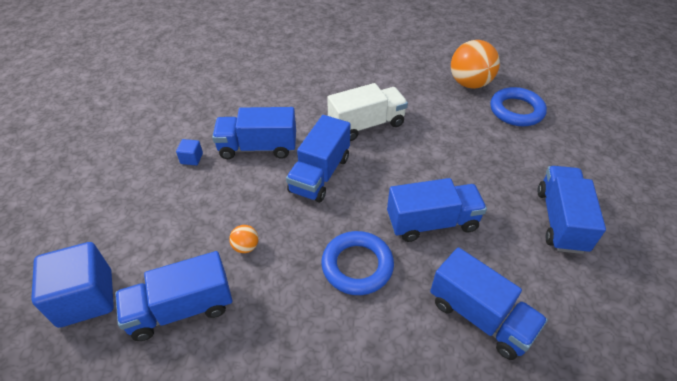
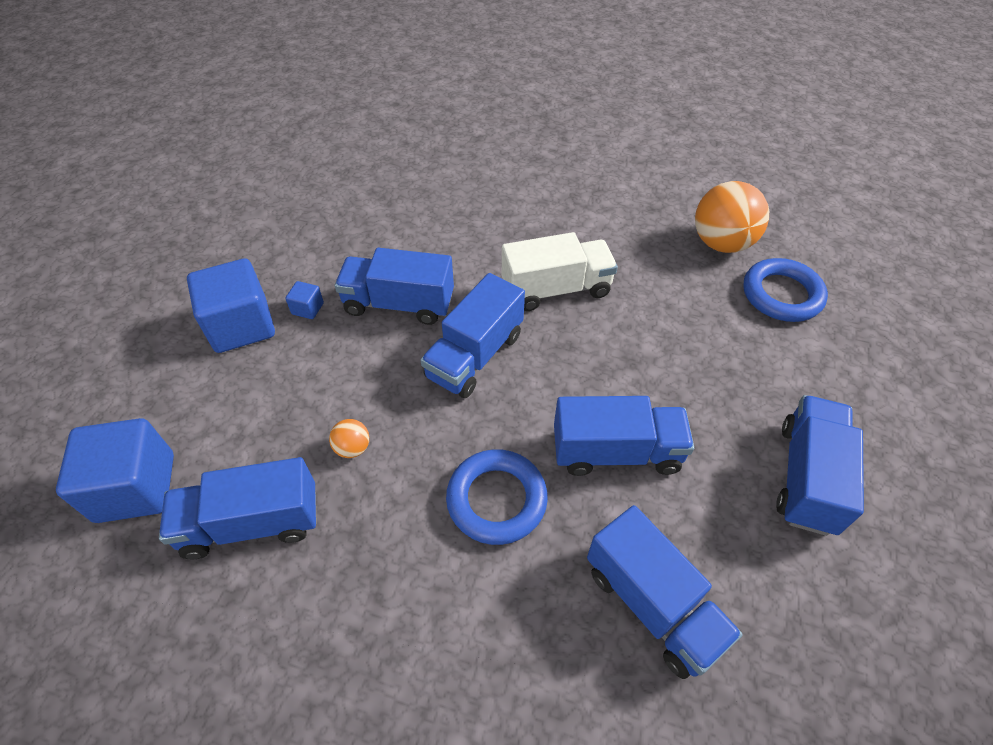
camera: 10 degrees right, 5 degrees up
(144, 176) = (241, 325): none -> blue cube

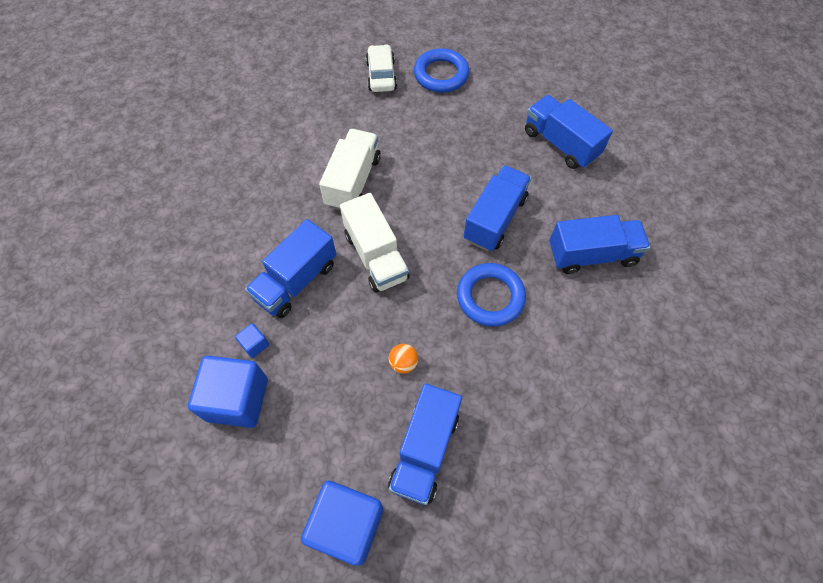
camera: 60 degrees left, 10 degrees up
(475, 355) = (376, 256): blue truck -> white truck
(721, 243) = (381, 75): orange ball -> white car

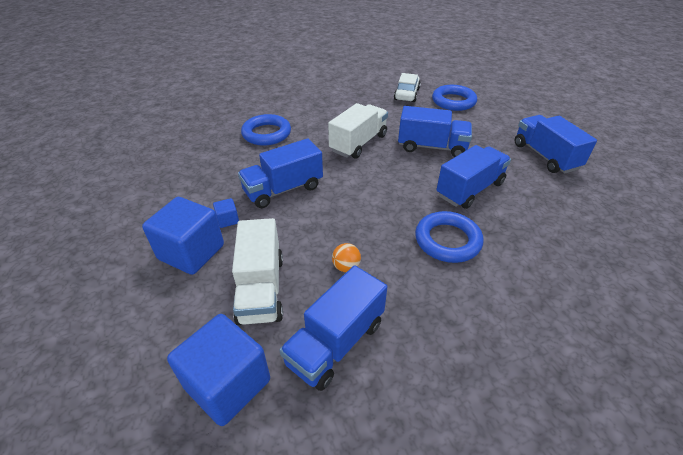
camera: 20 degrees right, 20 degrees down
(236, 197) = (266, 134): none -> blue ring
(376, 256) = (355, 189): white truck -> white truck (261, 288)
(592, 255) = (559, 235): blue truck -> blue truck (431, 147)

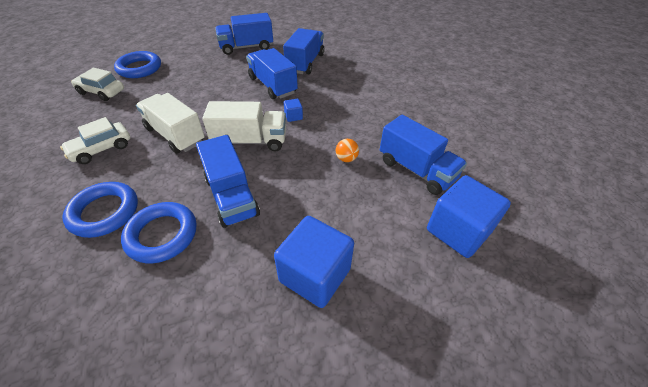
camera: 85 degrees left, 5 degrees up
(228, 220) = (269, 244): blue cube -> blue cube (293, 116)
(261, 288) = (367, 212): white truck -> white truck (250, 141)
(333, 114) = (101, 149): none -> white car
(431, 147) = (207, 93): blue truck -> blue truck (305, 63)
(447, 240) = (325, 105): blue ring -> blue ring (162, 235)

